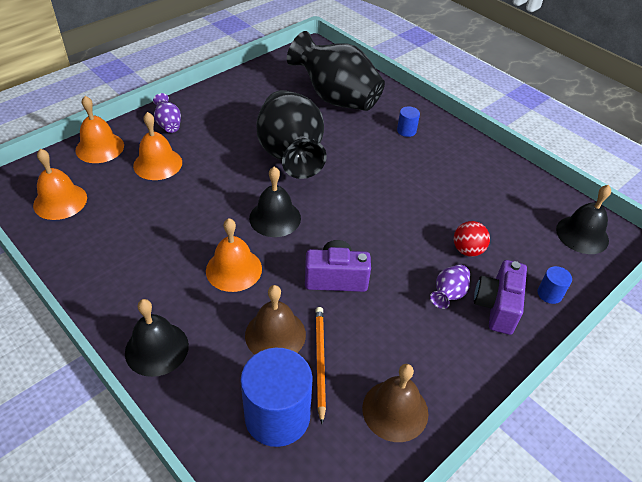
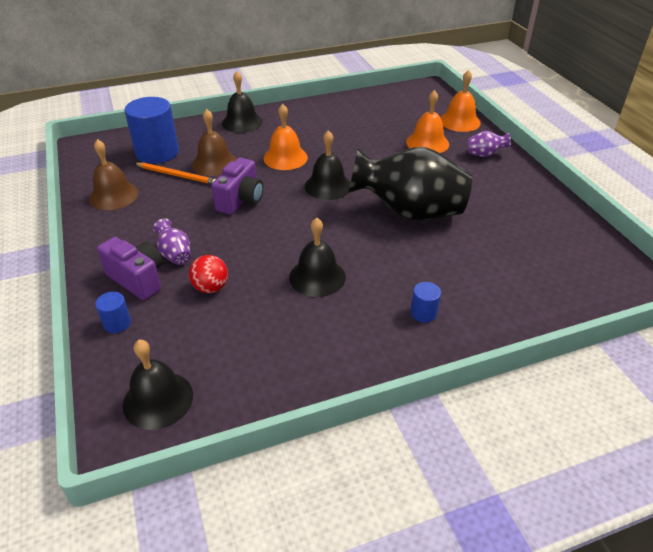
camera: 115 degrees right, 5 degrees down
(60, 201) = (399, 103): orange bell -> none
(336, 98) = (510, 271): black vase -> none
(408, 190) = (317, 277): none -> black bell

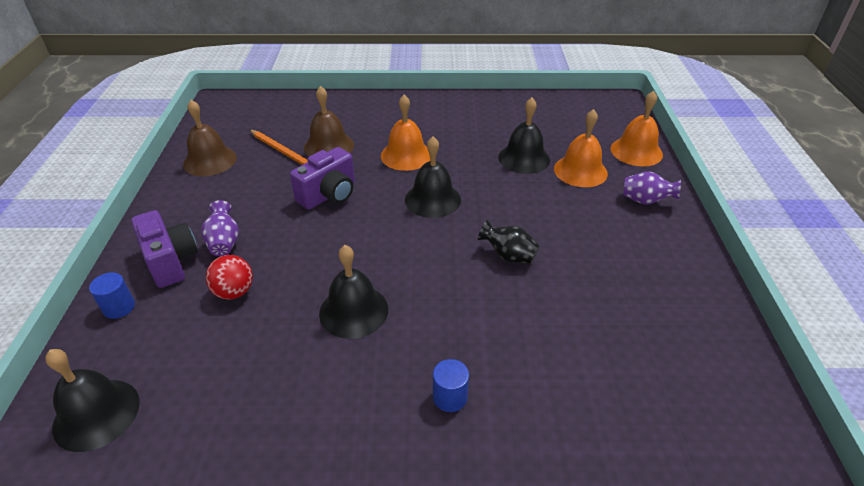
camera: 20 degrees right, 0 degrees up
(157, 152) = (280, 122): blue cylinder -> none
(242, 122) = (385, 105): black bell -> black bell (524, 158)
(409, 212) = (508, 255): black vase -> black vase, size x0.41

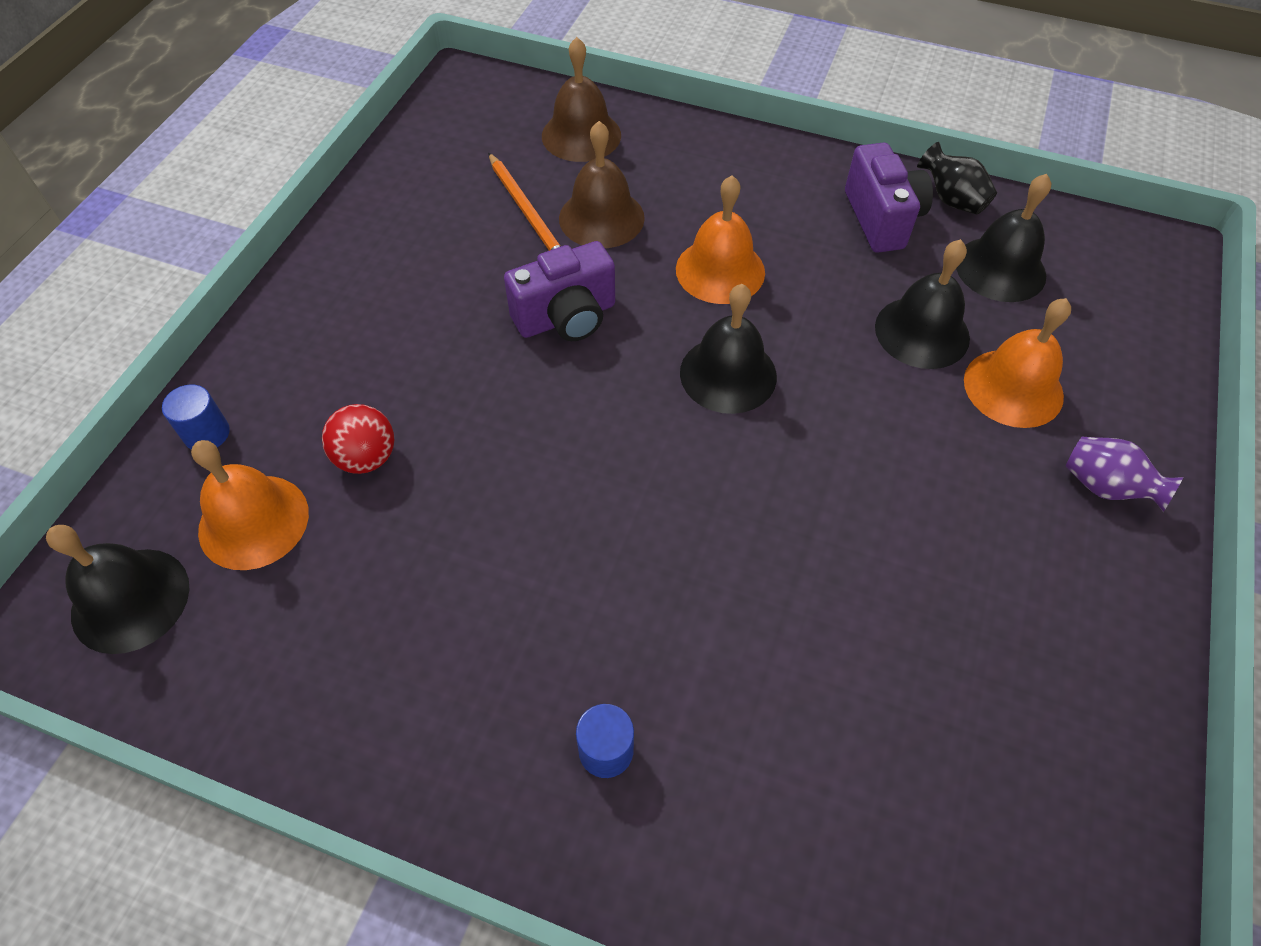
camera: 20 degrees right, 15 degrees up
(171, 261) = (298, 375): purple camera -> purple camera (881, 219)
(210, 161) = (411, 199): brown bell -> brown bell (581, 135)
(224, 242) = (381, 363): purple vase -> none
(353, 311) = (523, 548): black bell -> black bell (1000, 269)
(508, 255) = (807, 524): black vase -> black vase (951, 199)
(636, 151) = (1141, 374): orange bell -> orange bell (253, 521)

